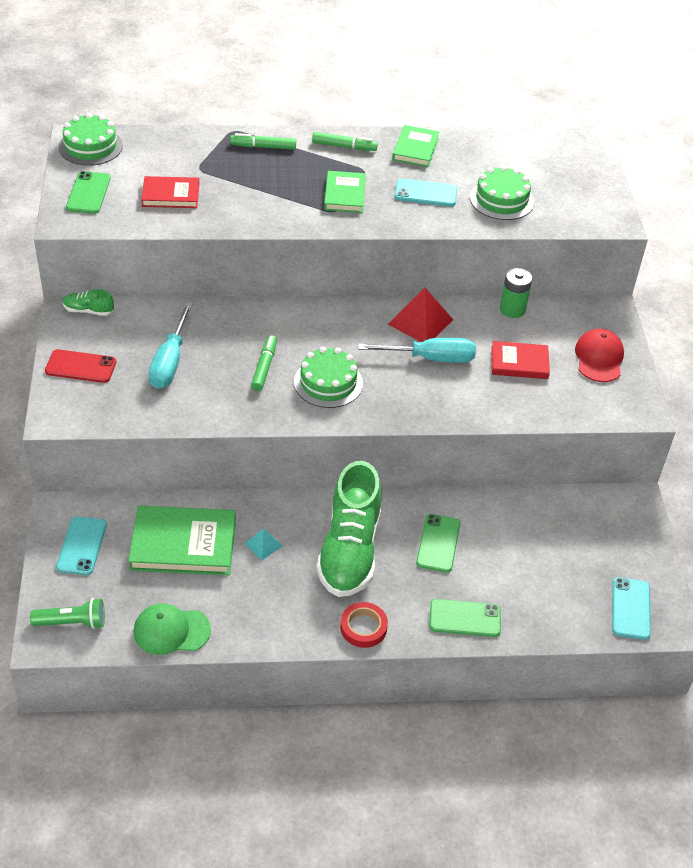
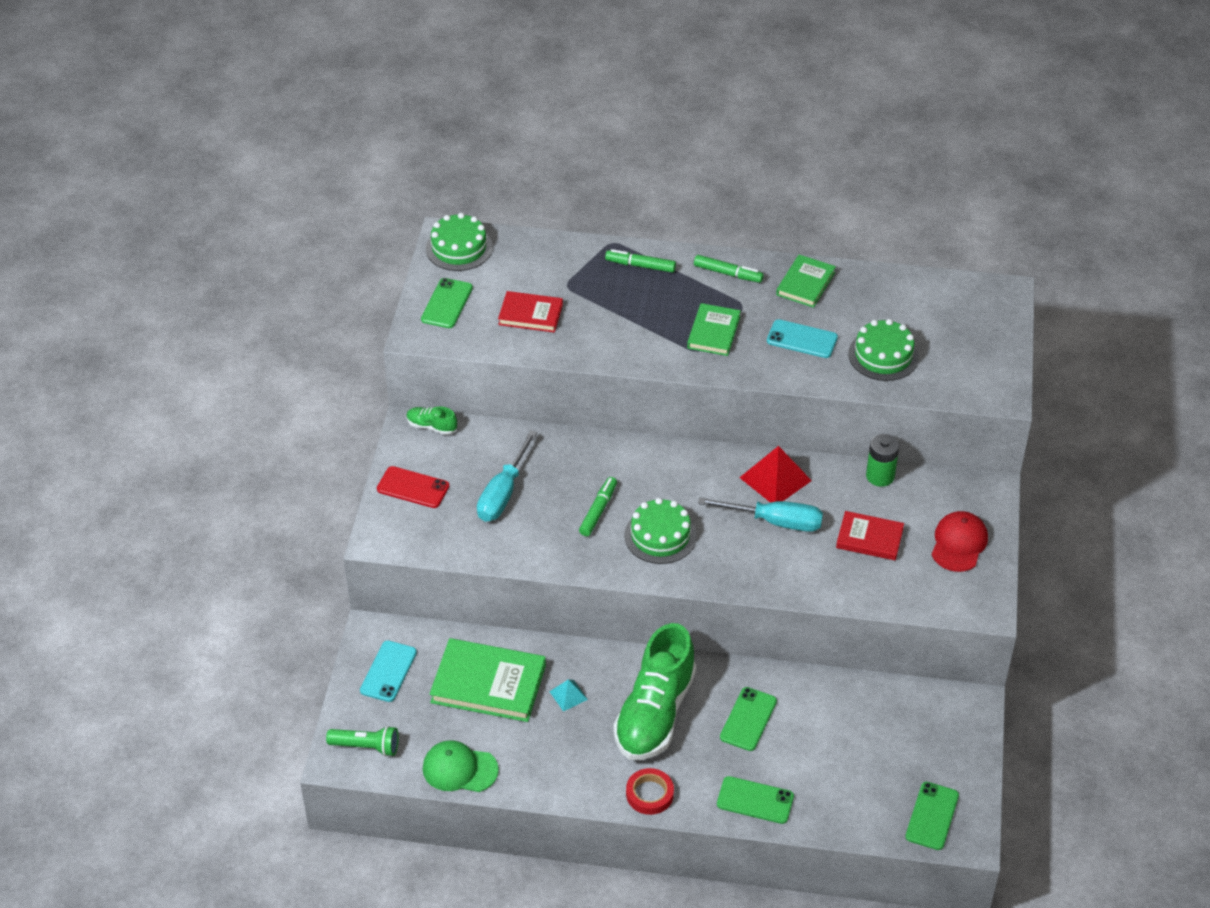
camera: 15 degrees right, 0 degrees up
(630, 608) = (932, 816): turquoise phone -> green phone

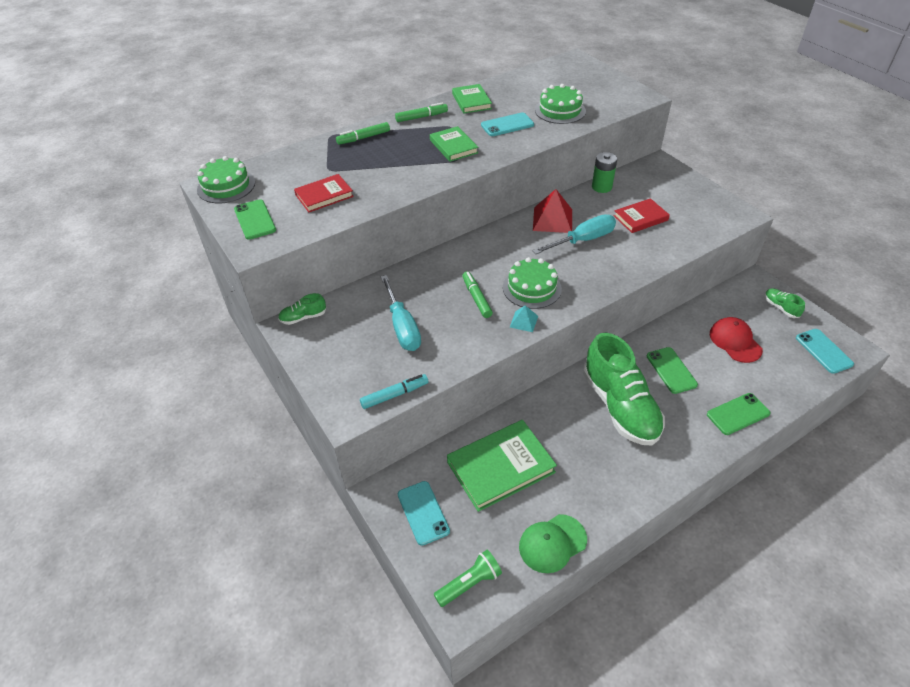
camera: 40 degrees left, 0 degrees up
(413, 487) = (334, 363): red phone -> none
(431, 549) = (394, 395): none -> turquoise marker
(568, 695) = (558, 435): turquoise pyramid -> turquoise pyramid (524, 321)
(649, 794) = (682, 459): red tape -> none
(932, 816) = (823, 351): green phone -> turquoise phone
(955, 747) = (780, 307): none -> green shoe
(959, 543) = (683, 194): red cap -> red cap (735, 341)

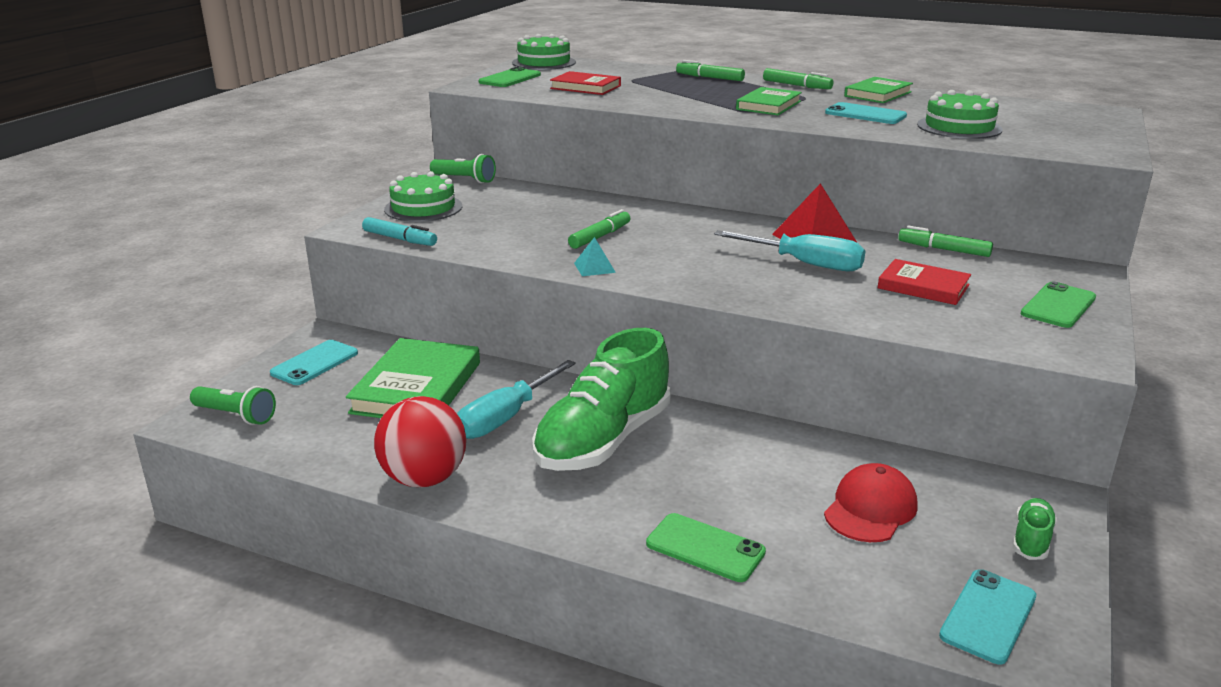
camera: 55 degrees right, 20 degrees down
(303, 317) = (465, 179): green shoe -> green flashlight
(402, 326) = (505, 217): turquoise screwdriver -> turquoise screwdriver (506, 417)
(500, 467) = (417, 387): green book -> green book turned 75 degrees clockwise
(532, 288) = (661, 258): green cake -> green cake (423, 208)
(552, 543) = (326, 451): green cap -> none
(601, 187) = (943, 249): green battery -> green marker
(613, 503) = (424, 478): none -> red ball
(671, 370) = (725, 464): green phone -> green phone (1058, 306)

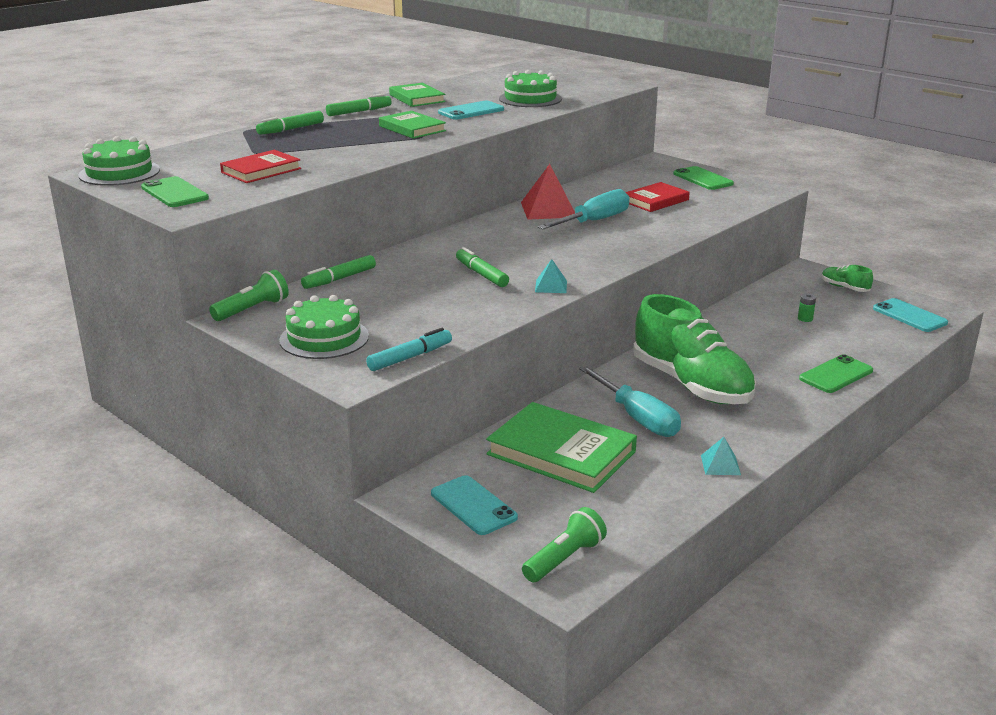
camera: 70 degrees left, 0 degrees up
(424, 478) = (720, 465): red ball -> turquoise pyramid
(870, 509) = (805, 319): red cap -> green battery
(943, 249) = (597, 182): green marker -> green marker (339, 279)

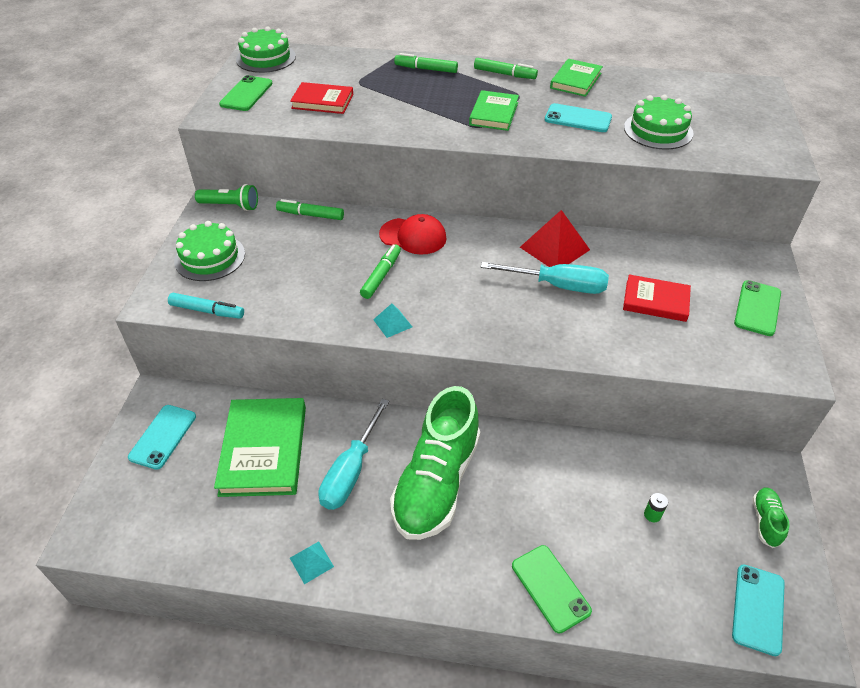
camera: 55 degrees right, 20 degrees up
(448, 249) = (413, 236): none -> red cap
(564, 559) = (120, 521): green flashlight -> none
(836, 375) = (550, 588): green phone -> green phone turned 45 degrees clockwise

